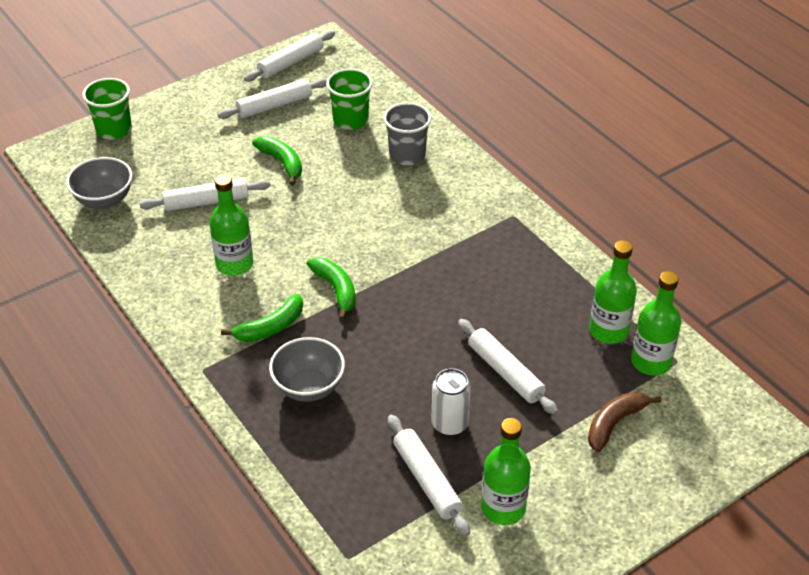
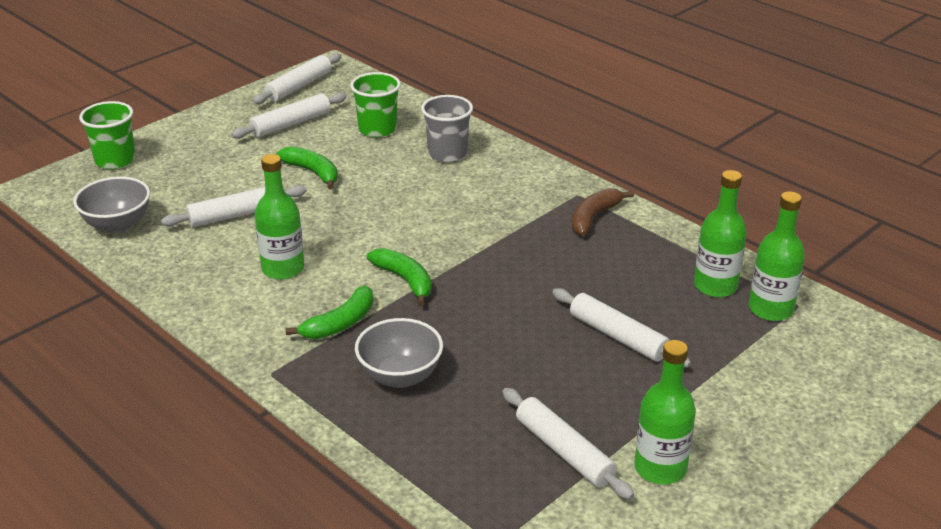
camera: 10 degrees left, 10 degrees down
(450, 424) = (572, 393): white can -> none
(614, 423) = (754, 370): brown banana -> brown banana (594, 217)

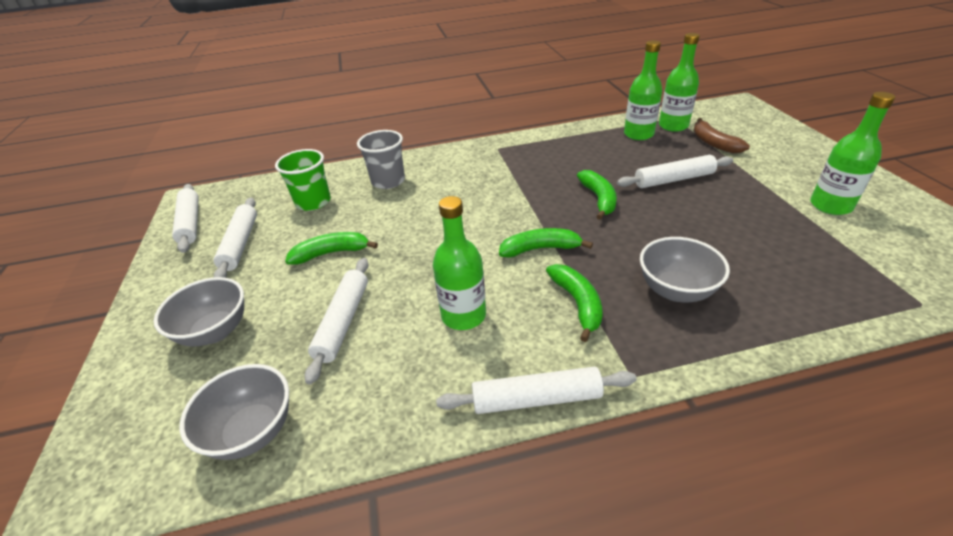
camera: 55 degrees left, 5 degrees up
(115, 160) = (122, 394): green cup -> none
(189, 165) = (215, 331): none -> grey bowl
(527, 293) = (599, 199): none -> green banana
(564, 451) = (804, 238): white rolling pin -> white rolling pin (536, 399)
(594, 217) = (530, 150): brown banana -> brown banana (713, 143)

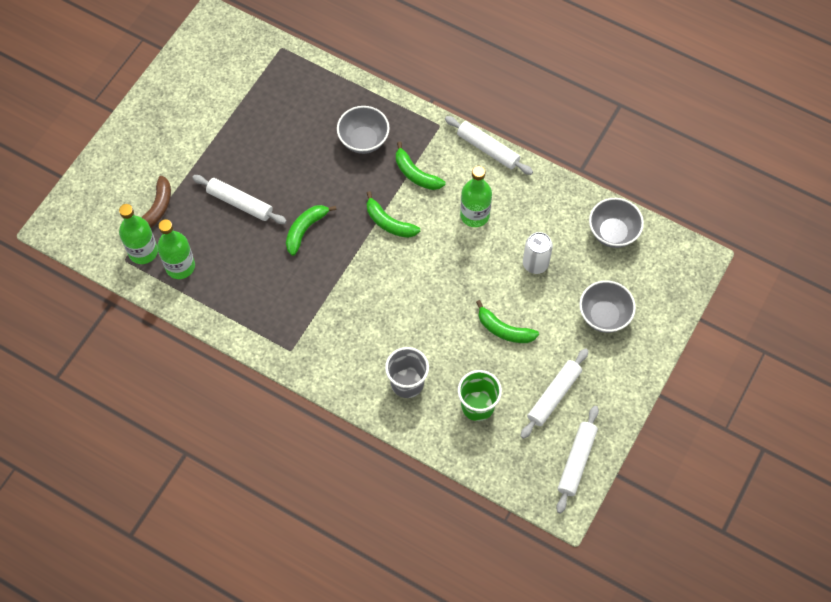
camera: 140 degrees left, 25 degrees up
(343, 322) = (535, 264): white rolling pin -> white can
(577, 303) = (416, 174): green banana -> green banana turned 75 degrees counterclockwise
(830, 205) = (205, 110): green bottle -> none

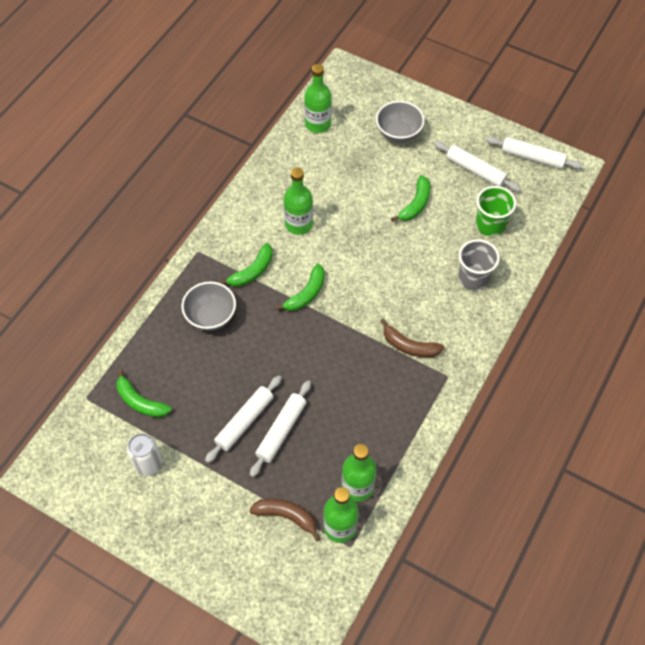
camera: 90 degrees left, 5 degrees down
(305, 230) = (313, 367): green banana -> green banana (140, 401)
(326, 316) = (409, 346): none -> brown banana
(488, 149) = (227, 213): white rolling pin -> white rolling pin (244, 421)
(535, 264) = (349, 180): white can -> white can (148, 464)
(613, 233) = (318, 124): grey bowl -> green bottle

